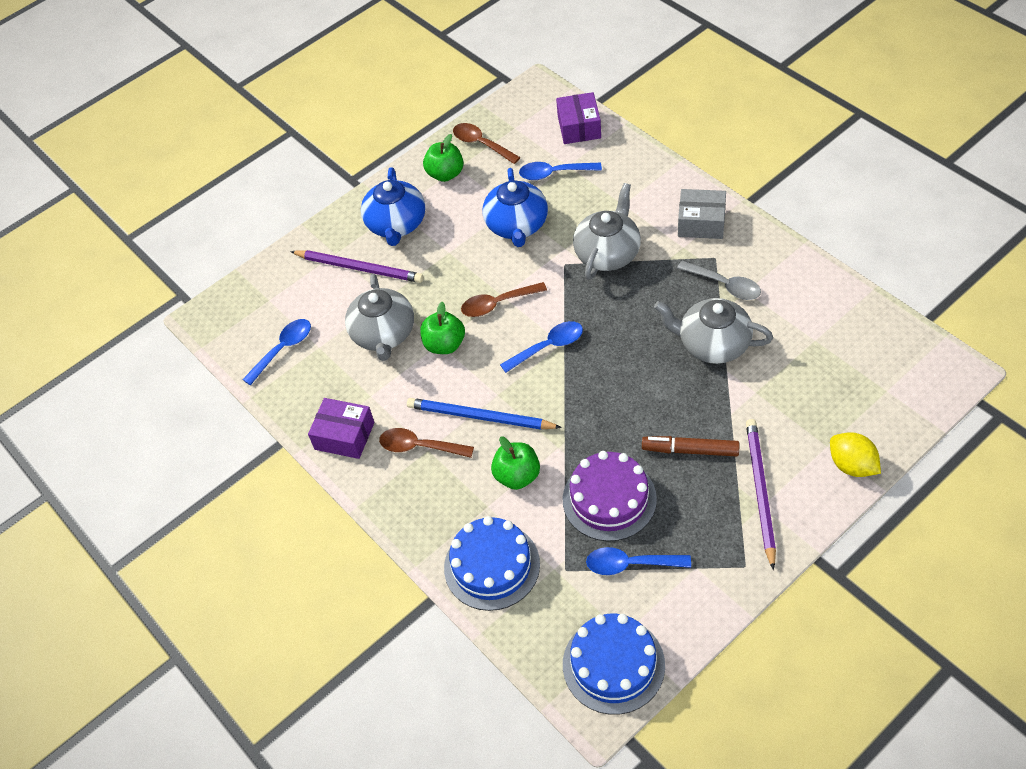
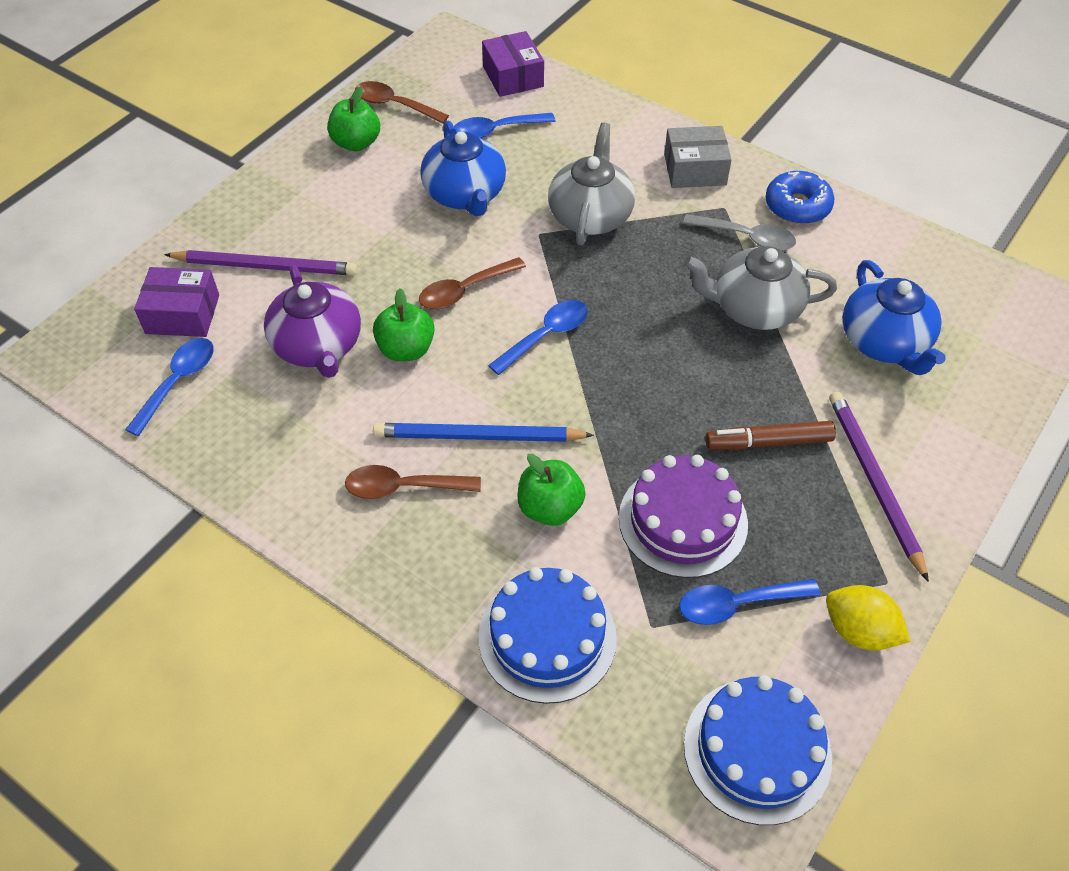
camera: 20 degrees left, 0 degrees up
(344, 436) = (291, 487): purple box -> purple box (182, 314)
(383, 334) = (318, 346): grey teapot -> purple teapot
(396, 224) = (305, 208): blue teapot -> blue teapot (884, 342)
(774, 263) = (797, 206): none -> blue donut
(852, 465) = (974, 433): yellow lemon -> yellow lemon (859, 631)

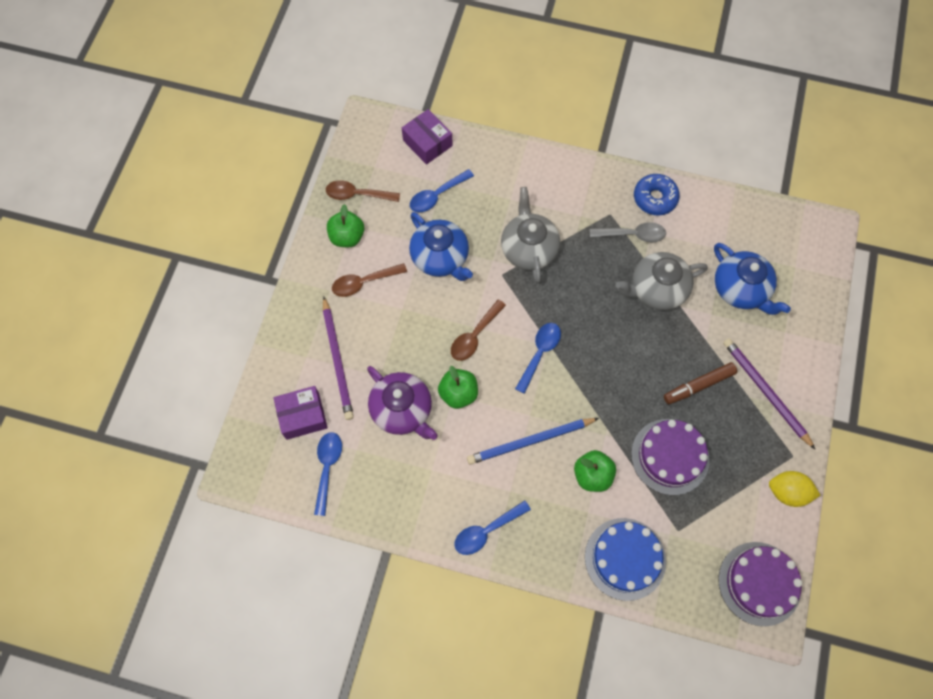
camera: 20 degrees left, 15 degrees up
(266, 266) = (337, 360): purple pencil -> purple pencil turned 90 degrees clockwise
(403, 487) = (502, 492): brown spoon -> brown spoon (364, 282)
(695, 169) = (580, 188): grey box -> none
(737, 604) = (718, 499): blue spoon -> blue spoon (486, 531)
(757, 750) = (759, 583): blue cake -> purple cake

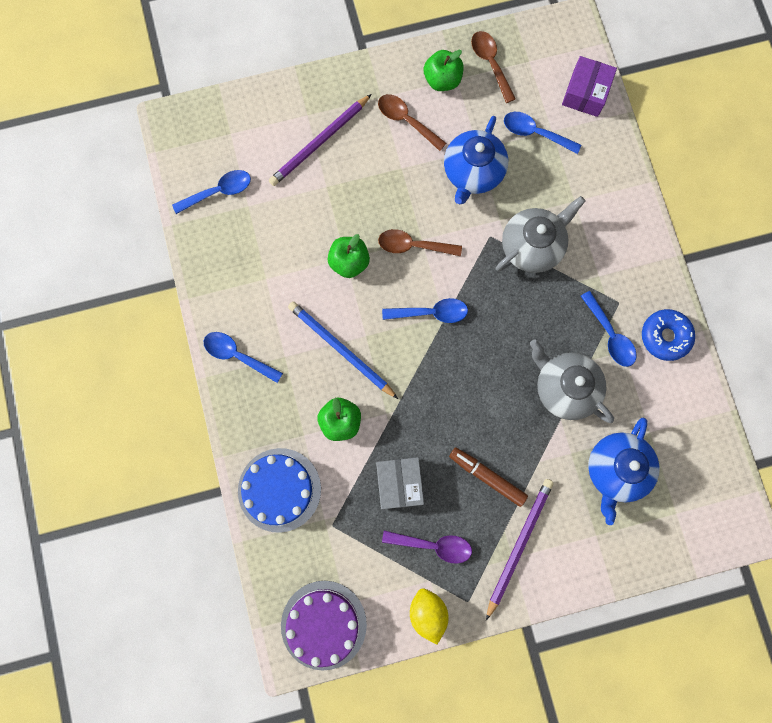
camera: 60 degrees right, 10 degrees up
(302, 416) = (252, 144): purple box -> none
(402, 410) = (305, 223): purple teapot -> none
(632, 234) = (610, 335): grey spoon -> blue spoon
(670, 456) = (399, 483): purple cake -> grey box
(734, 457) = (433, 545): none -> purple spoon

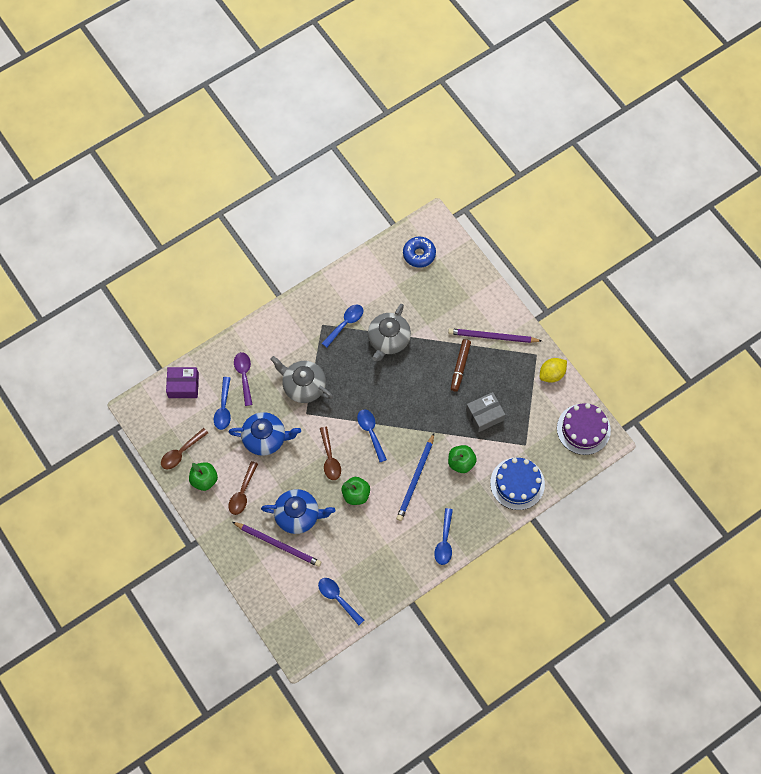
camera: 110 degrees left, 10 degrees down
(433, 545) = (512, 383): purple spoon -> purple spoon (244, 375)
(616, 470) = (427, 297): blue teapot -> blue teapot (298, 515)
(665, 336) = (334, 292): blue donut -> blue donut (419, 254)

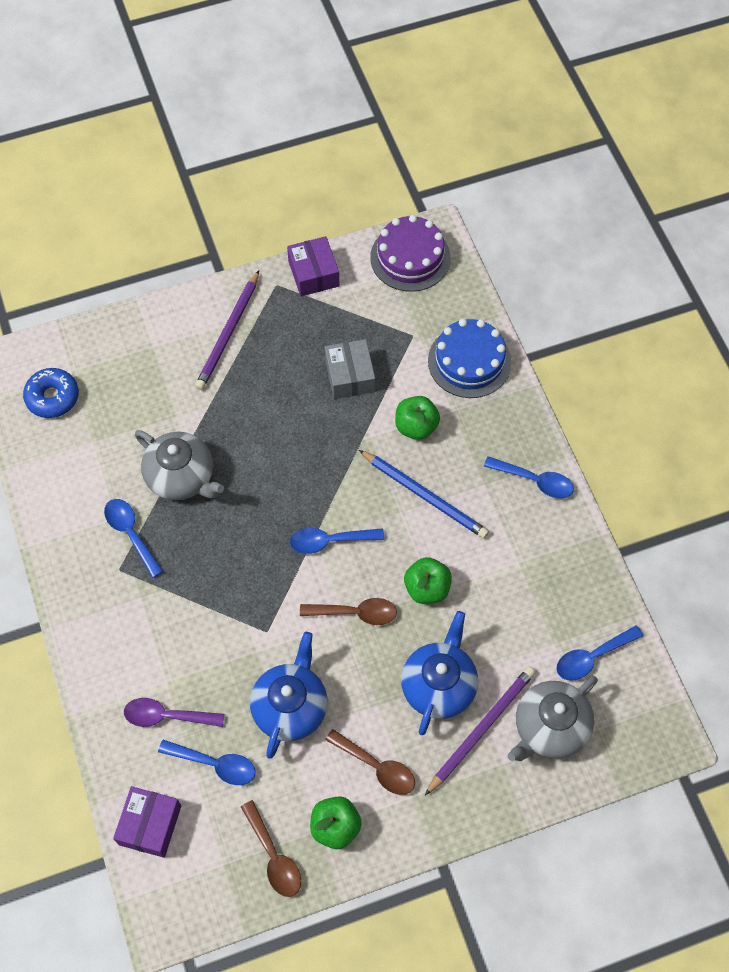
camera: 75 degrees left, 5 degrees down
(303, 386) = (217, 624): grey teapot -> grey teapot (550, 728)
(460, 366) = (261, 388): brown marker -> none
(551, 374) = (313, 274): yellow lemon -> purple box

